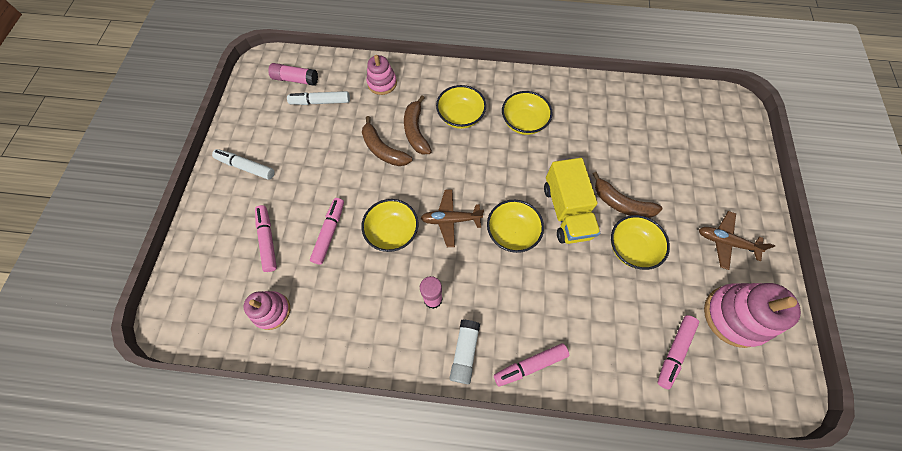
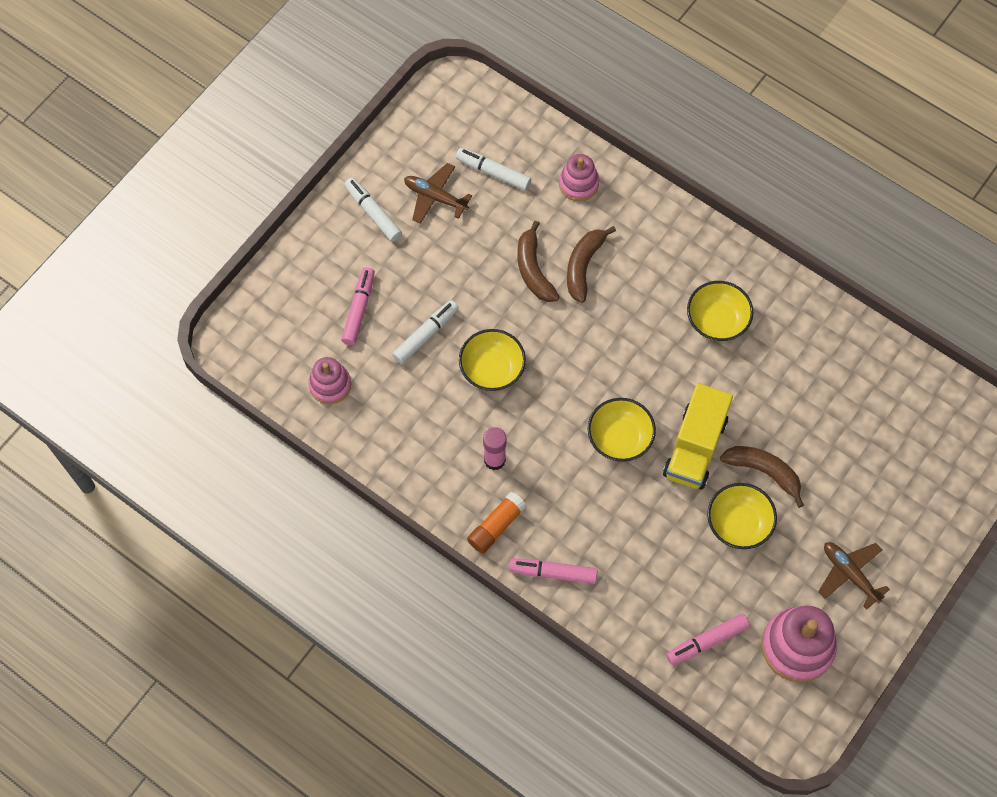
camera: 30 degrees right, 0 degrees up
(295, 79) = (479, 128): pink glue stick -> none
(329, 233) = (426, 335): pink marker -> white marker
(451, 220) = (562, 389): brown plane -> brown plane (435, 197)
(460, 116) = (646, 275): yellow bowl -> none
(464, 352) = (496, 526): white glue stick -> orange glue stick
(621, 203) = (764, 472): brown banana -> brown banana turned 150 degrees clockwise

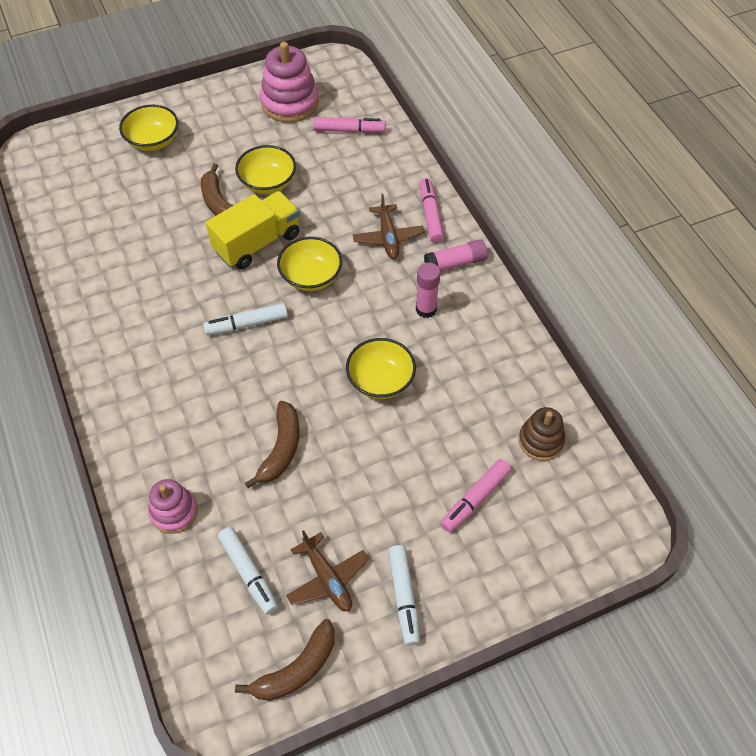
camera: 150 degrees left, 10 degrees down
(330, 385) = (540, 441): pink stacking toy -> brown stacking toy
(426, 335) = (423, 440): white marker -> white marker (246, 324)
(496, 526) = (455, 263): orange glue stick -> pink glue stick
(553, 572) = (430, 215): pink marker -> pink marker turned 135 degrees counterclockwise
(584, 266) = (232, 428): brown banana -> brown banana (296, 669)
(717, 320) = (157, 323): yellow bowl -> yellow bowl (153, 141)
(850, 574) = (218, 122): brown plane -> brown plane (388, 237)

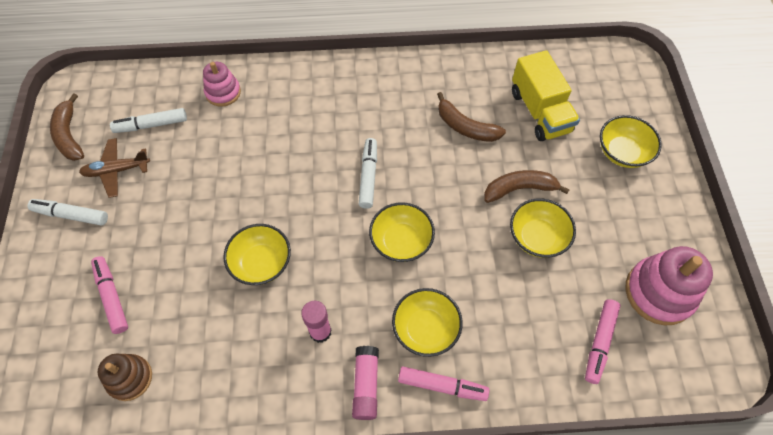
camera: 110 degrees right, 5 degrees up
(257, 243) = (459, 208): yellow truck -> yellow truck (540, 111)
(281, 449) = (236, 169): brown banana -> brown banana (465, 127)
(388, 237) = (425, 329): brown plane -> yellow bowl

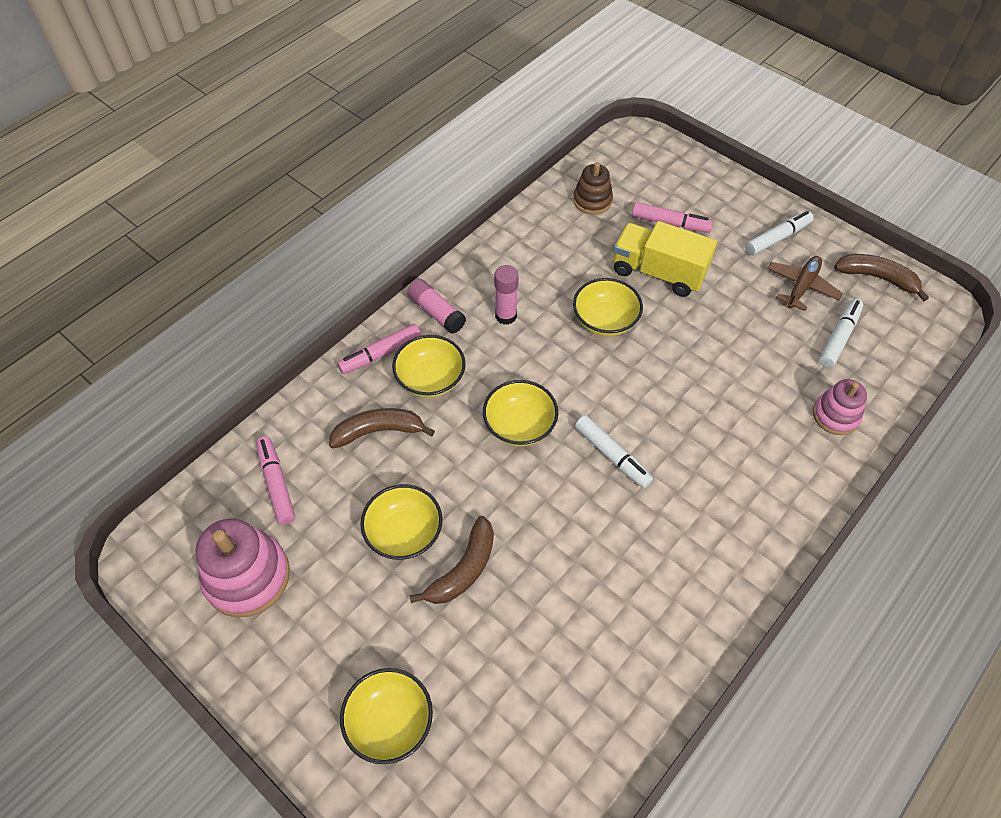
camera: 135 degrees right, 5 degrees down
(465, 127) = (583, 593): brown banana -> brown banana (379, 431)
(540, 111) = (526, 692): yellow truck -> yellow truck (658, 272)

